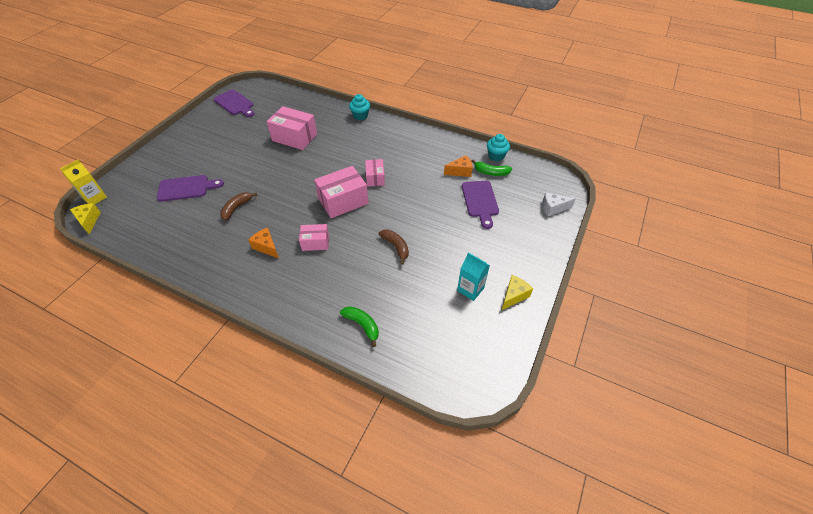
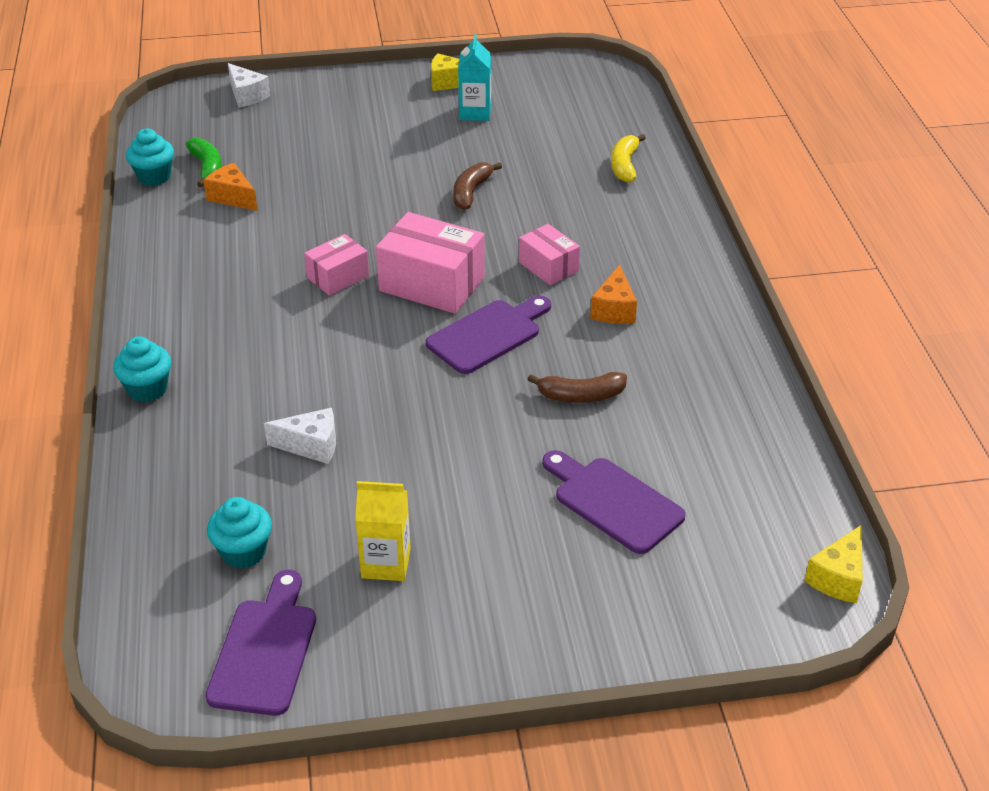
camera: 125 degrees left, 10 degrees down
(95, 198) = (792, 628): yellow carton -> yellow carton (386, 563)
(270, 111) = (243, 552): none -> turquoise cupcake
(294, 137) = (311, 446): pink box -> white cheese
(362, 325) = (625, 165): green banana -> yellow banana
(480, 201) = (292, 156): purple cutting board -> purple cutting board (488, 335)

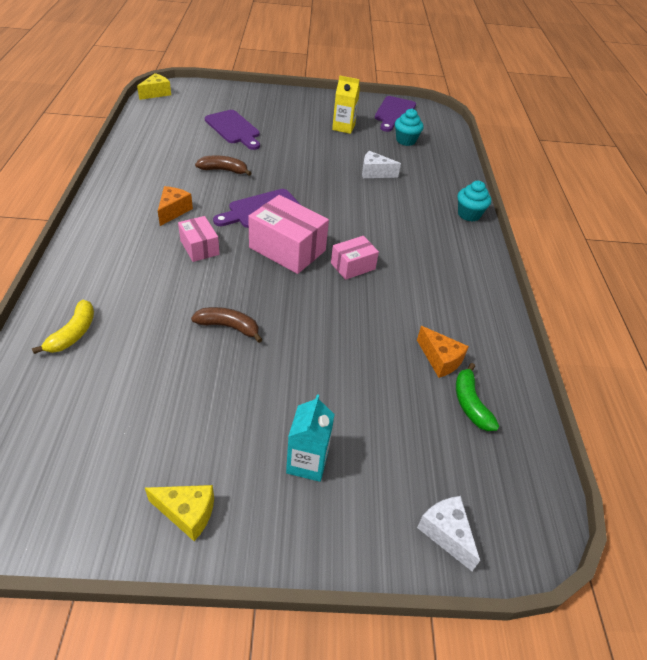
camera: 175 degrees left, 5 degrees up
(154, 176) = (519, 401): turquoise cupcake -> none
(471, 192) = (228, 327): brown banana -> brown banana turned 105 degrees counterclockwise
(475, 112) = (179, 443): turquoise carton -> turquoise carton (307, 462)

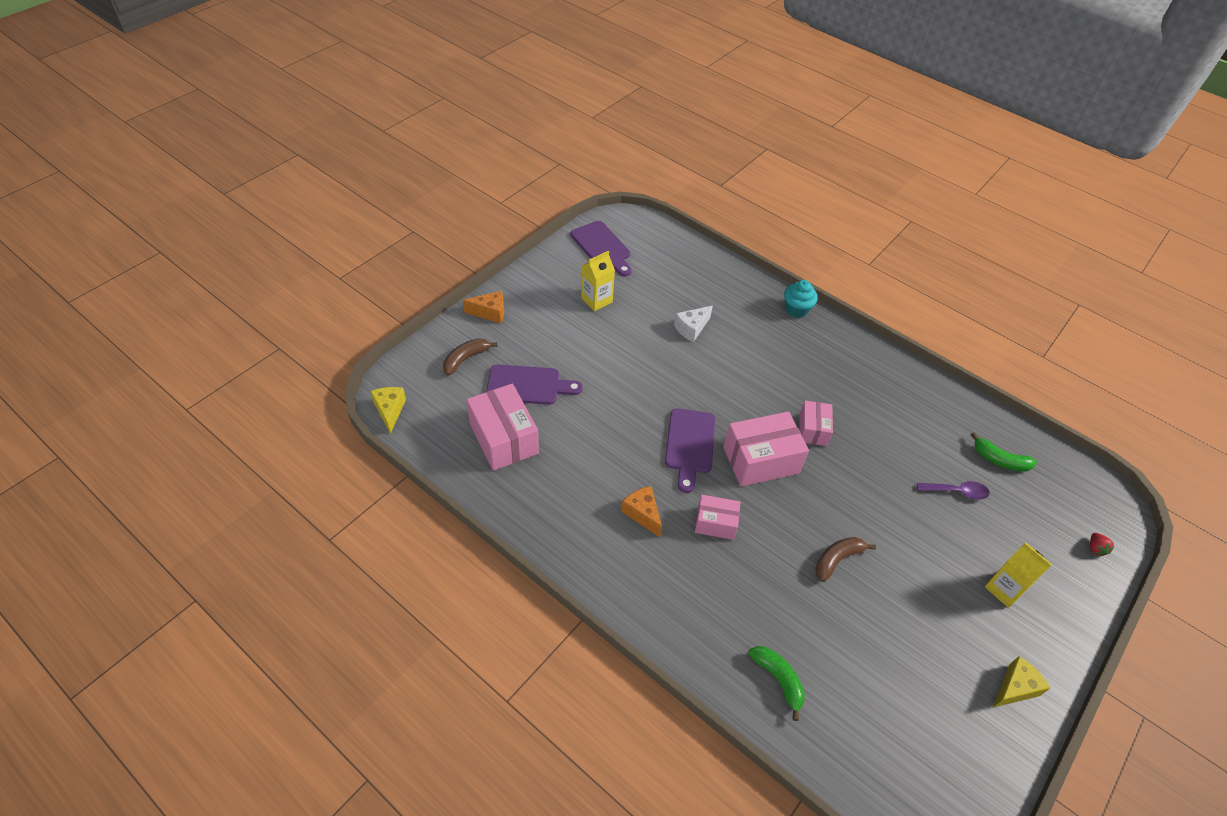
camera: 50 degrees left, 5 degrees up
(73, 333) = (778, 679): yellow banana -> green banana
(179, 136) = (503, 438): none -> pink box
(223, 170) = (600, 437): brown banana -> brown banana (465, 359)
(307, 462) = (1004, 589): turquoise carton -> yellow carton
(391, 383) = (957, 492): none -> purple spoon
(406, 140) = (656, 272): turquoise cupcake -> none
(440, 360) = (949, 447): orange cheese -> orange cheese (490, 312)
(446, 533) = (1095, 548): white cheese -> red strawberry

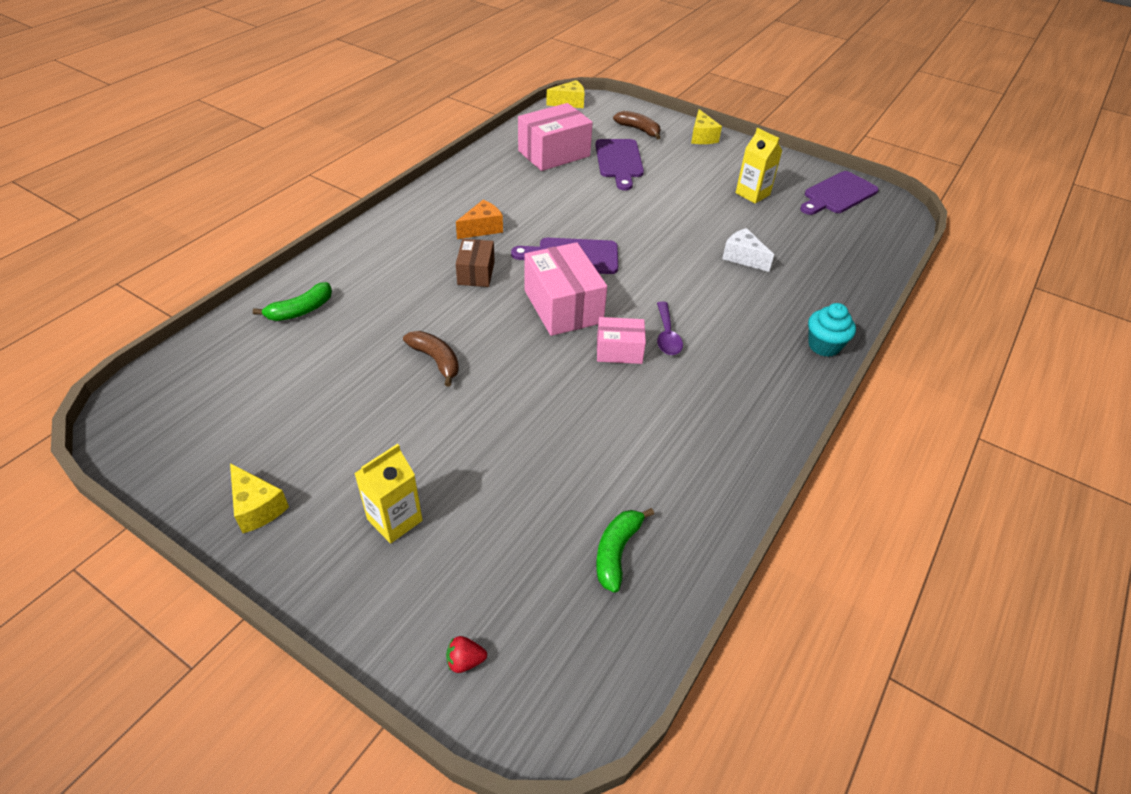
camera: 85 degrees right, 5 degrees down
(490, 312) = (702, 137): orange cheese -> yellow cheese
(715, 523) = (476, 273): pink box -> brown box
(957, 492) = (548, 488): purple spoon -> purple spoon (667, 335)

